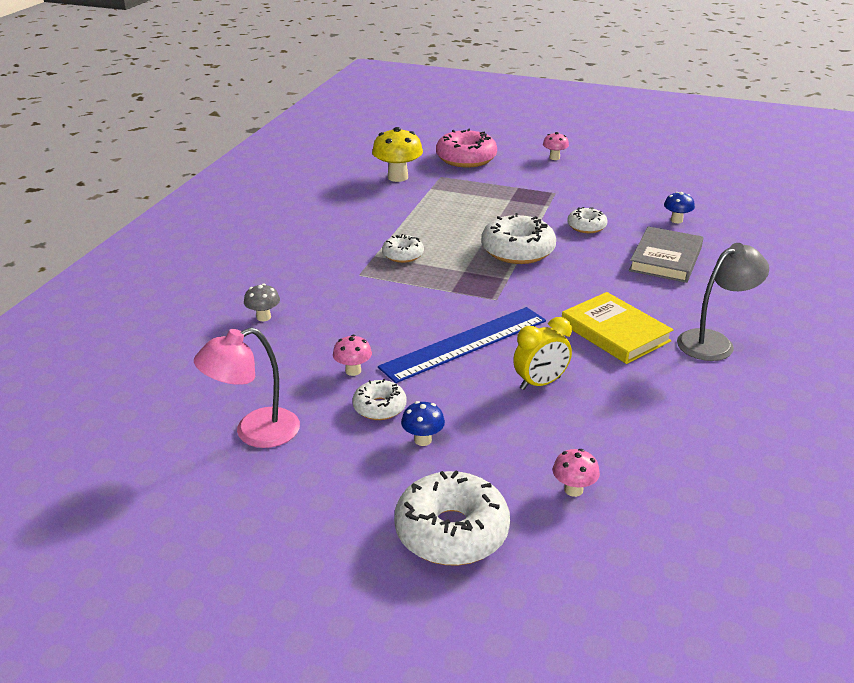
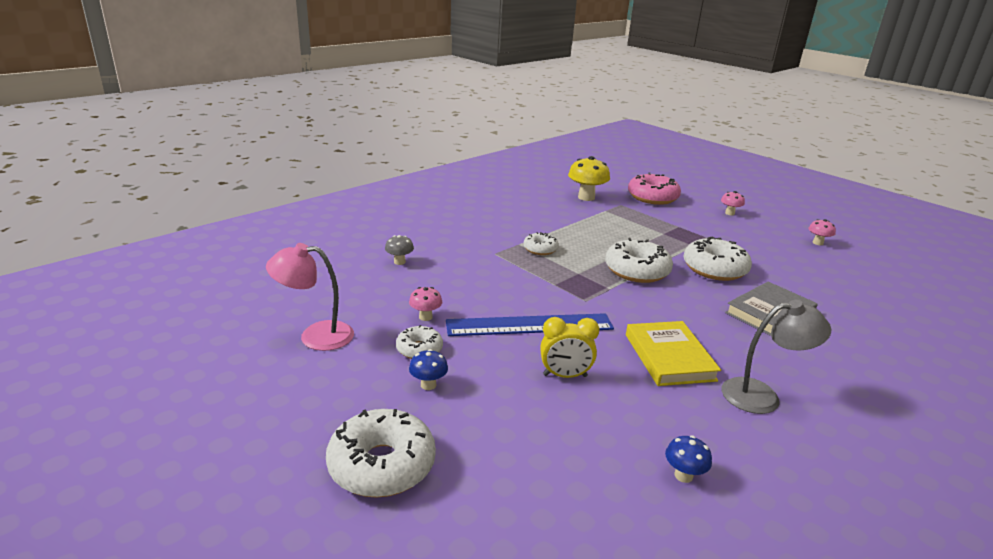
camera: 25 degrees right, 5 degrees down
(573, 490) = (515, 473): pink mushroom -> pink mushroom (817, 243)
(586, 226) = (714, 269): white donut -> white donut, size x1.79
(676, 220) = (806, 286): blue mushroom -> blue mushroom (683, 475)

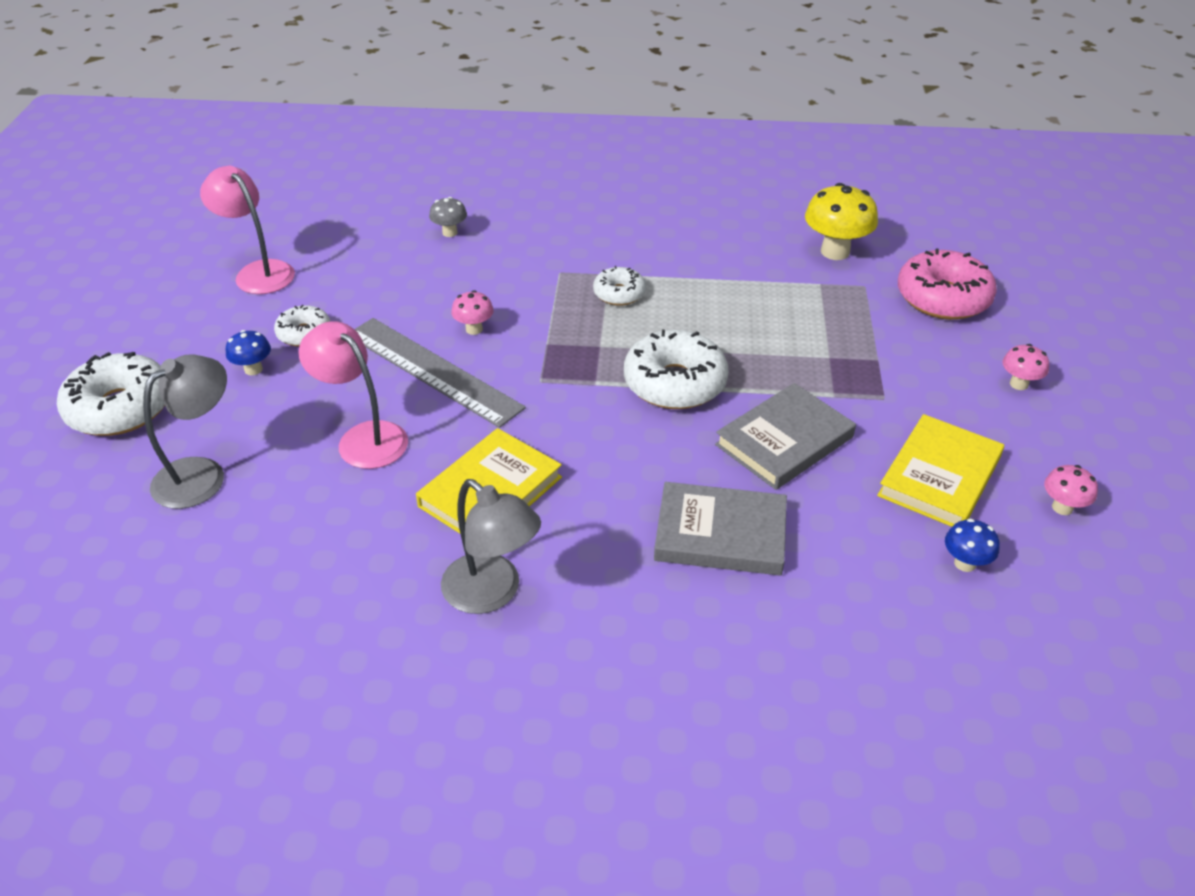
camera: 50 degrees right, 15 degrees up
(425, 317) = (364, 305): pink mushroom -> pink mushroom (474, 329)
(521, 457) = (201, 474): none -> grey lamp
(529, 325) = (432, 371): blue ruler -> grey ruler
(565, 375) = (363, 438): yellow clock -> pink lamp
(683, 475) = (274, 586): blue mushroom -> blue mushroom (965, 563)
(714, 269) = (784, 441): white donut -> grey book
(775, 253) = (939, 477): none -> yellow book

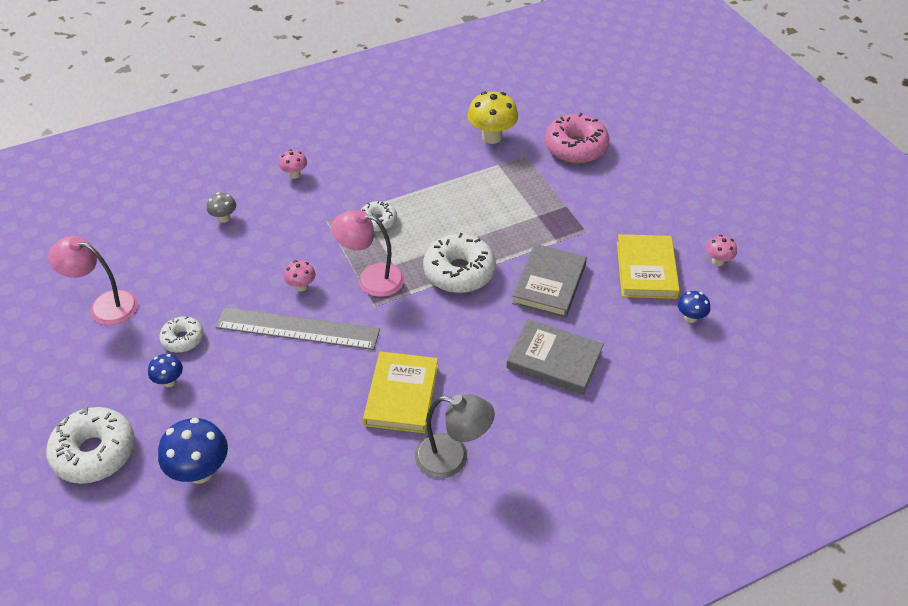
camera: 30 degrees left, 5 degrees up
(201, 474) = (200, 471): grey lamp -> blue mushroom
(363, 438) = (290, 396): pink lamp -> pink lamp (371, 278)
(720, 534) = (554, 360): grey book -> grey book turned 45 degrees clockwise
(1019, 384) = (651, 191): pink mushroom -> pink mushroom (294, 174)

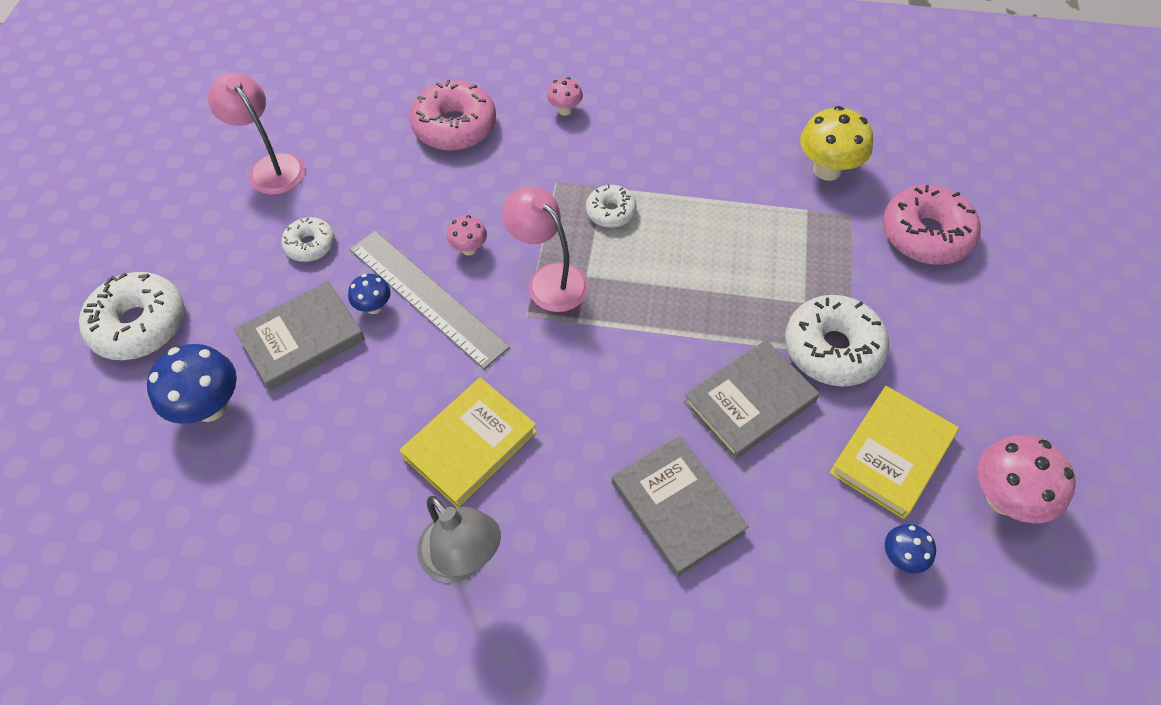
camera: 35 degrees right, 10 degrees up
(169, 381) = (261, 286): blue mushroom -> blue mushroom (374, 307)
(224, 218) = (455, 126): grey mushroom -> pink donut
(230, 397) = (302, 339): none -> grey book
(459, 272) = (653, 325): white donut -> white donut (832, 349)
(718, 261) = (1004, 498): pink mushroom -> pink mushroom, size x1.85

